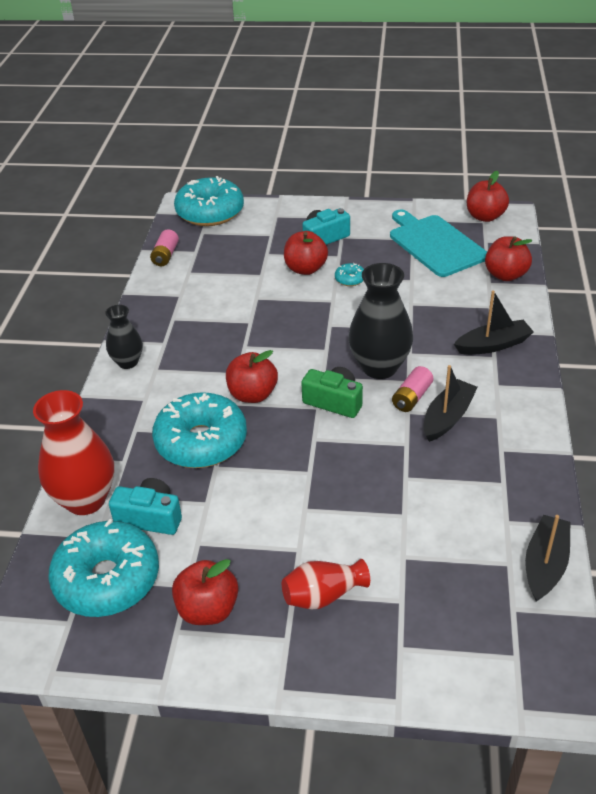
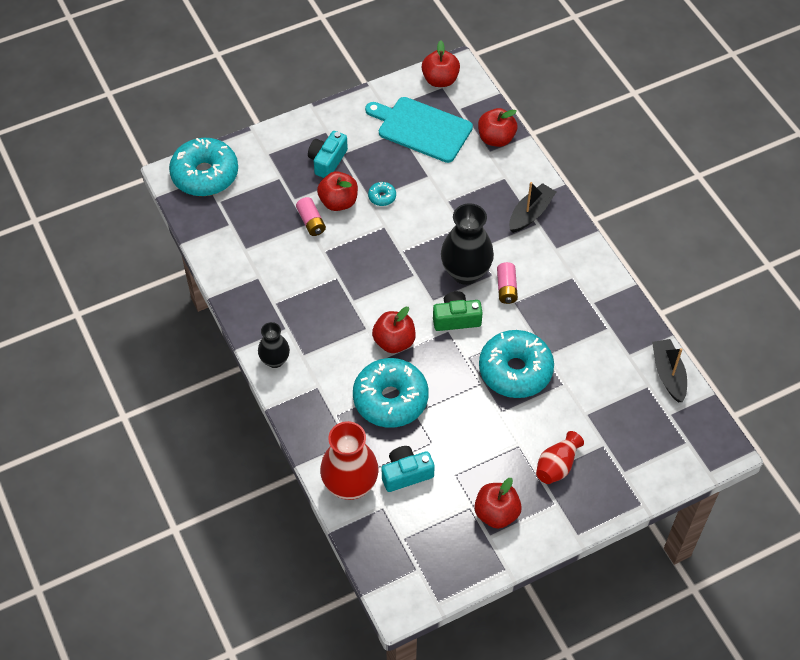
camera: 35 degrees left, 15 degrees up
(107, 579) = (417, 530): turquoise donut -> turquoise donut (515, 370)
(165, 255) = (209, 241): pink battery -> pink battery (311, 222)
(447, 417) = (541, 293): black boat -> none

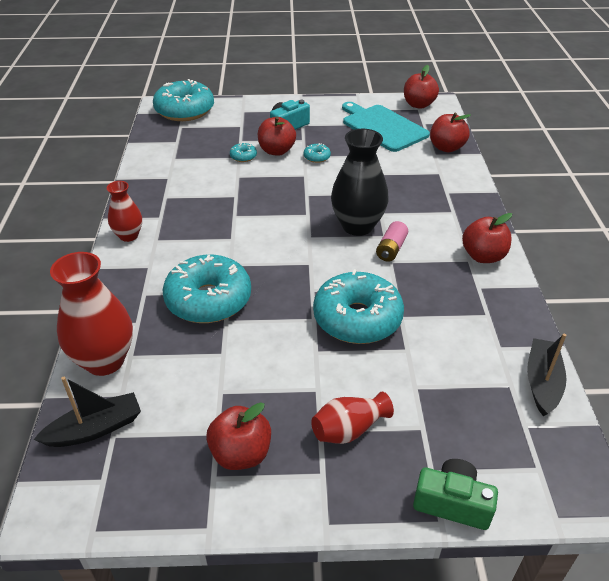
camera: 25 degrees right, 15 degrees down
(275, 360) = (128, 236): black vase -> red vase
(311, 222) = (243, 157): pink battery -> turquoise donut
(394, 342) = (249, 256): red apple -> red apple (483, 256)
(406, 474) = (170, 372): turquoise camera -> none
(456, 318) = (323, 257): green camera -> green camera (452, 503)
(530, 213) = (450, 202): black boat -> black boat (95, 429)

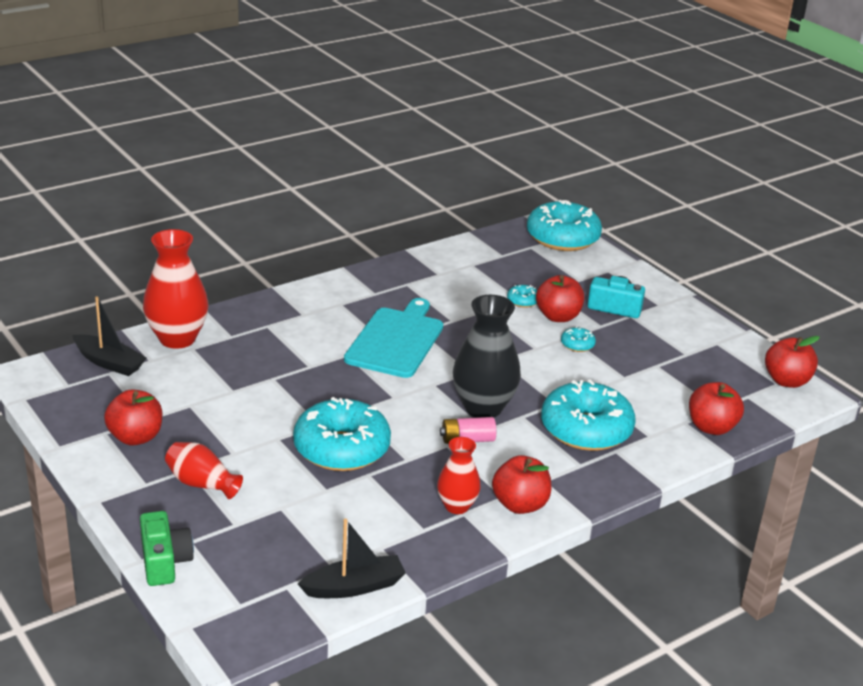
camera: 55 degrees right, 10 degrees down
(128, 236) = (332, 288): red vase -> red vase (457, 506)
(208, 300) = (290, 360): turquoise donut -> turquoise donut (586, 429)
(382, 127) = (697, 369): turquoise cutting board -> turquoise cutting board (396, 340)

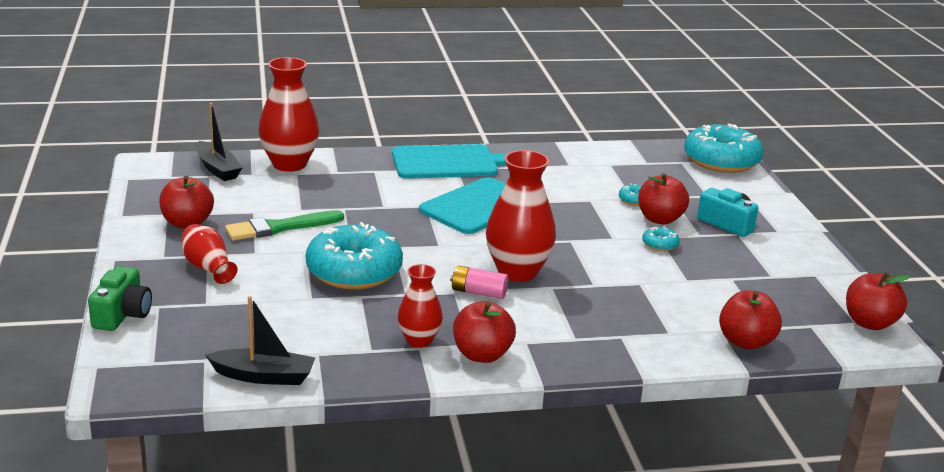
camera: 25 degrees right, 5 degrees down
(231, 417) = (280, 227): none -> green brush
(329, 298) = (449, 162): none -> turquoise cutting board
(483, 408) = (517, 272): black vase -> red vase
(586, 429) = (606, 312): turquoise donut -> none

